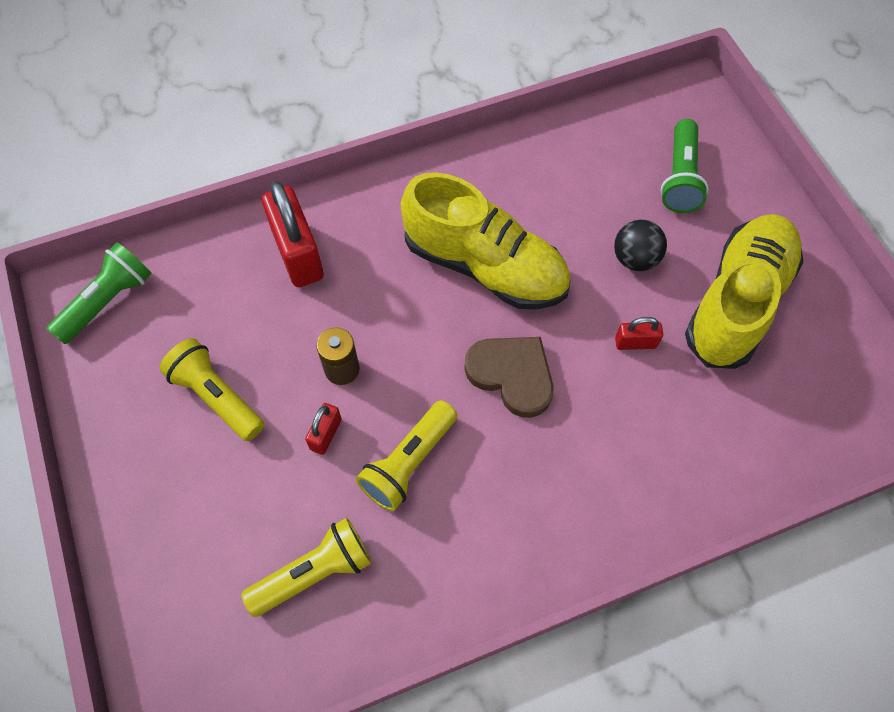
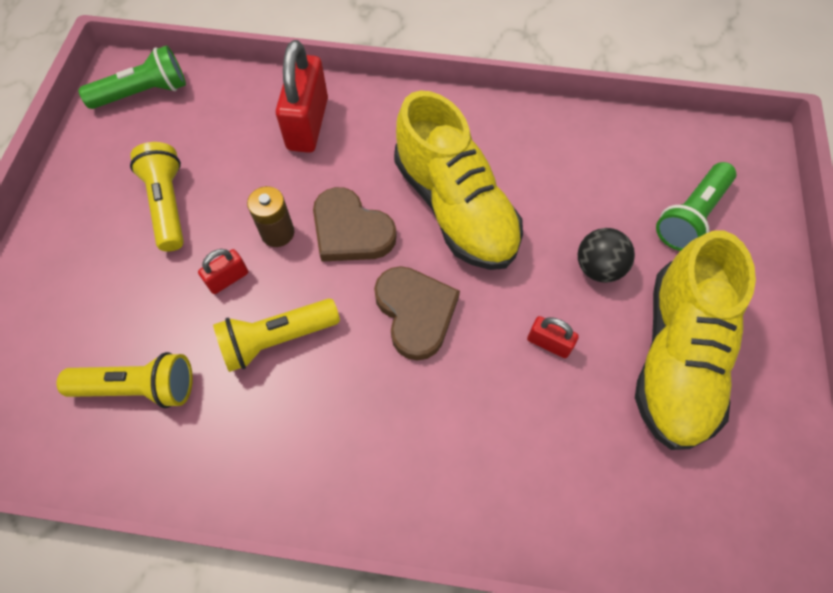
camera: 30 degrees right, 0 degrees up
(407, 333) = (351, 230): none -> brown heart
(737, 302) = (676, 357): yellow shoe -> yellow shoe turned 135 degrees clockwise

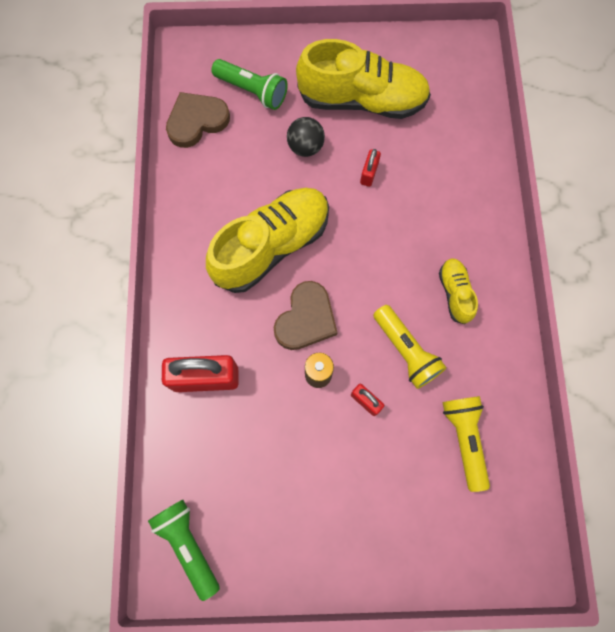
camera: 100 degrees left, 10 degrees up
(168, 204) = (308, 474): yellow flashlight -> none
(341, 424) = (455, 293): none -> yellow shoe
(415, 312) = (364, 260): brown heart -> brown heart (196, 121)

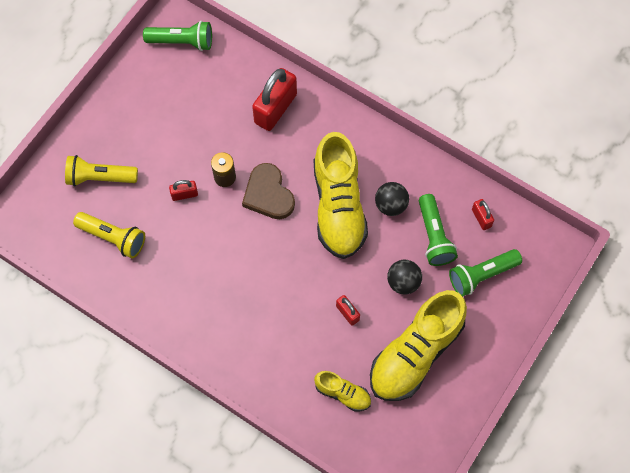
camera: 125 degrees right, 5 degrees down
(196, 121) = (481, 218): brown heart -> red padlock
(237, 202) = (391, 205): none -> black ball
(242, 148) = (434, 236): none -> green flashlight
(406, 351) = (197, 243): yellow flashlight -> yellow flashlight (100, 177)
(455, 293) = (211, 305): yellow shoe -> yellow shoe (343, 393)

